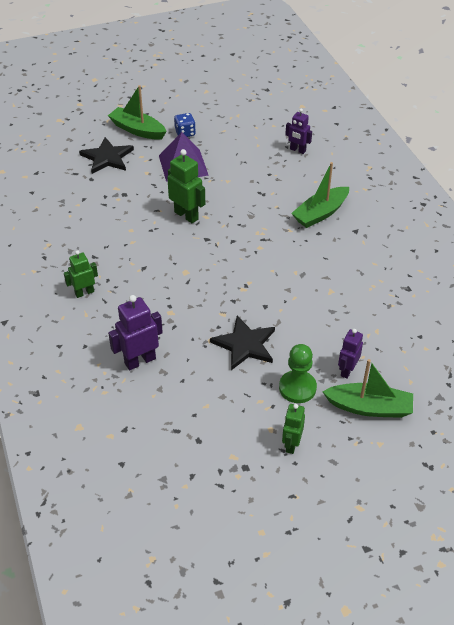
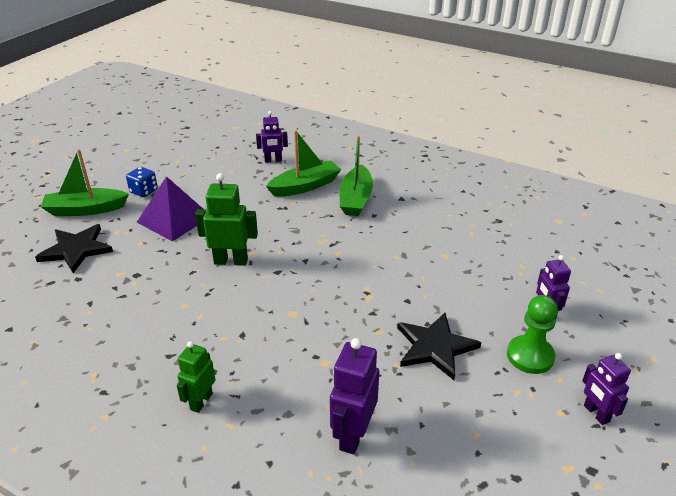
camera: 40 degrees left, 10 degrees down
(291, 444) = (596, 413): green robot -> purple robot
(369, 407) = (604, 333): green boat -> green boat (305, 186)

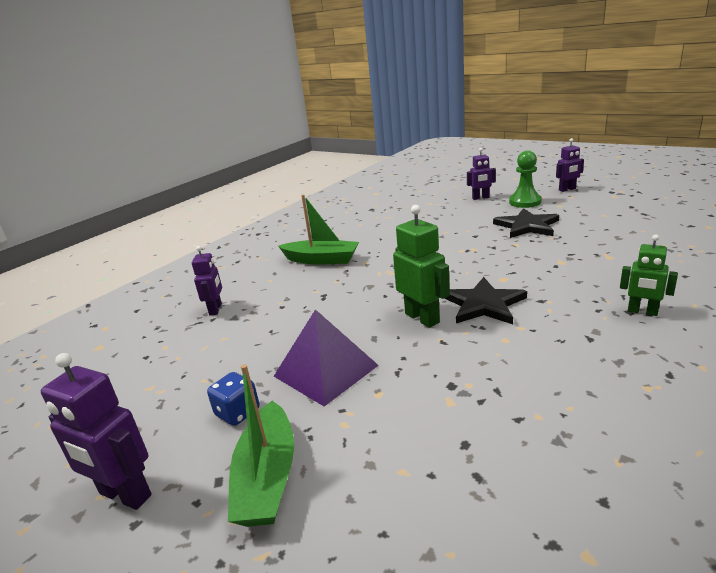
camera: 80 degrees left, 10 degrees down
(76, 249) = (389, 463): black star -> black star (483, 304)
(231, 261) = (422, 318): green robot -> green robot turned 135 degrees clockwise
(305, 186) = (285, 286): green boat -> none
(353, 435) = (633, 248): purple robot -> purple robot (124, 495)

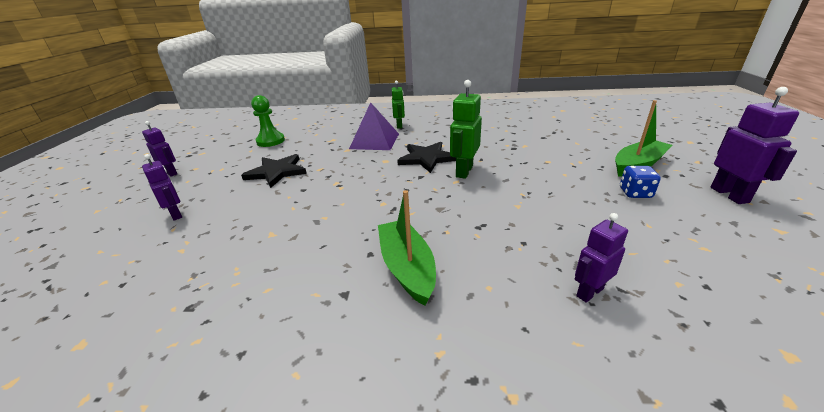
camera: 125 degrees left, 5 degrees up
(325, 370) = (558, 182): purple pyramid -> purple pyramid (375, 141)
(525, 202) = (204, 185): green pawn -> green pawn (270, 141)

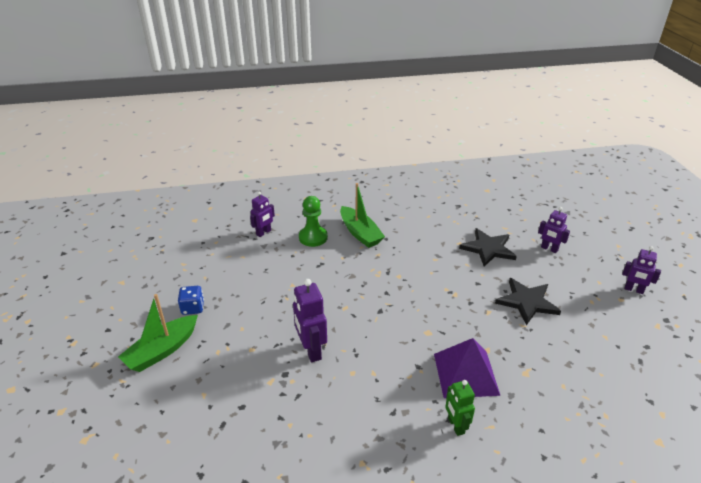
camera: 165 degrees right, 5 degrees up
(270, 141) = (606, 360): green pawn -> green pawn (313, 237)
(427, 158) = (383, 341): black star -> black star (488, 248)
(464, 171) = (339, 322): green robot -> none
(729, 195) = (118, 314): purple robot -> purple robot (311, 350)

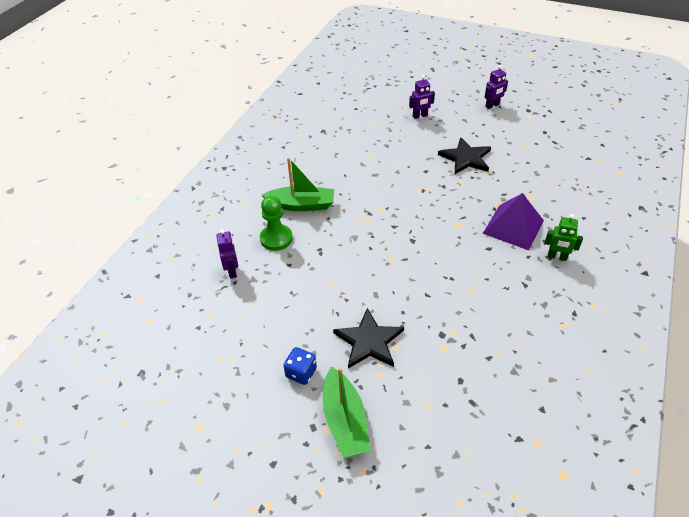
camera: 55 degrees left, 10 degrees up
(311, 350) = (427, 305): purple robot -> none
(488, 248) = (392, 144): black star -> black star (369, 341)

